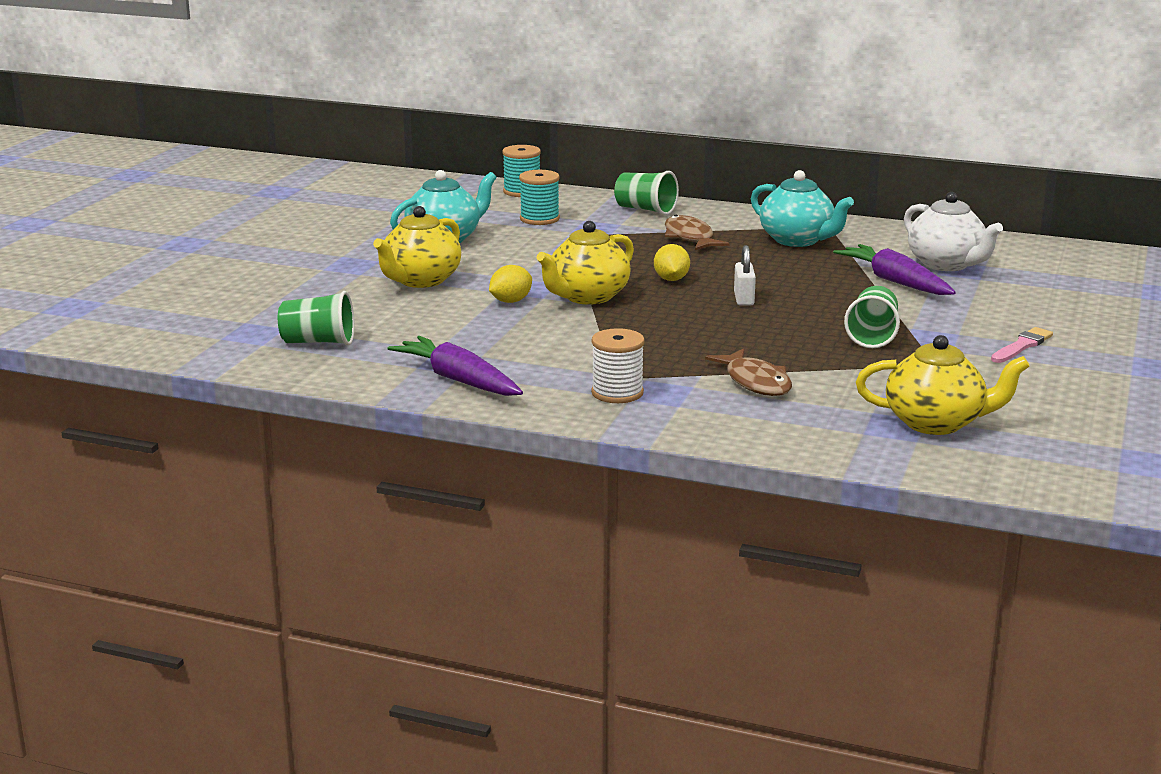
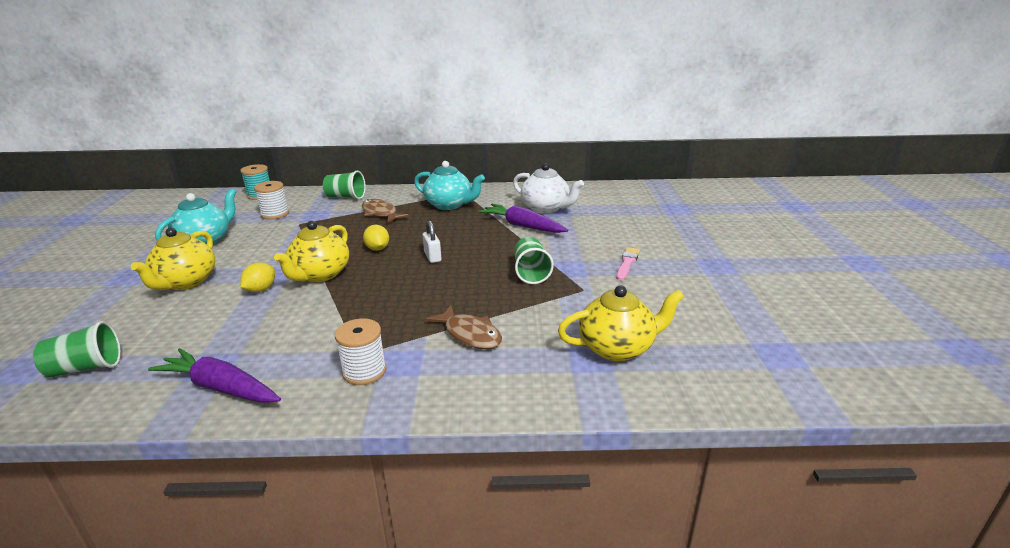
camera: 20 degrees left, 5 degrees up
(539, 219) = (275, 214): turquoise spool -> white spool

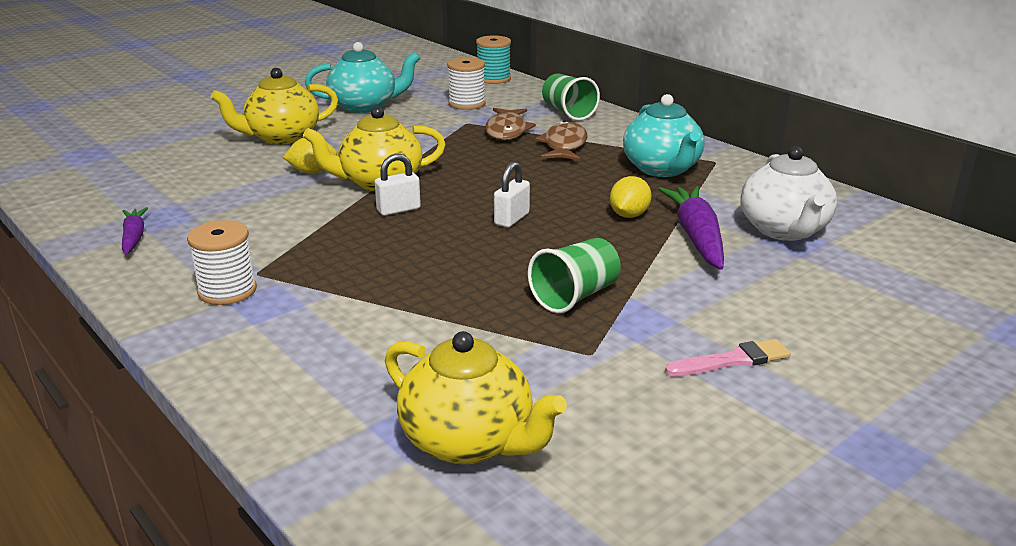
camera: 50 degrees right, 0 degrees up
(86, 368) = (111, 173): green cup -> none
(220, 387) = (134, 237): purple carrot -> purple carrot, size x0.57
(364, 281) = (398, 210): none -> white padlock
(377, 249) = (479, 182): yellow lemon -> yellow lemon (629, 215)
(470, 334) = (368, 318): brown fish -> brown fish (507, 131)

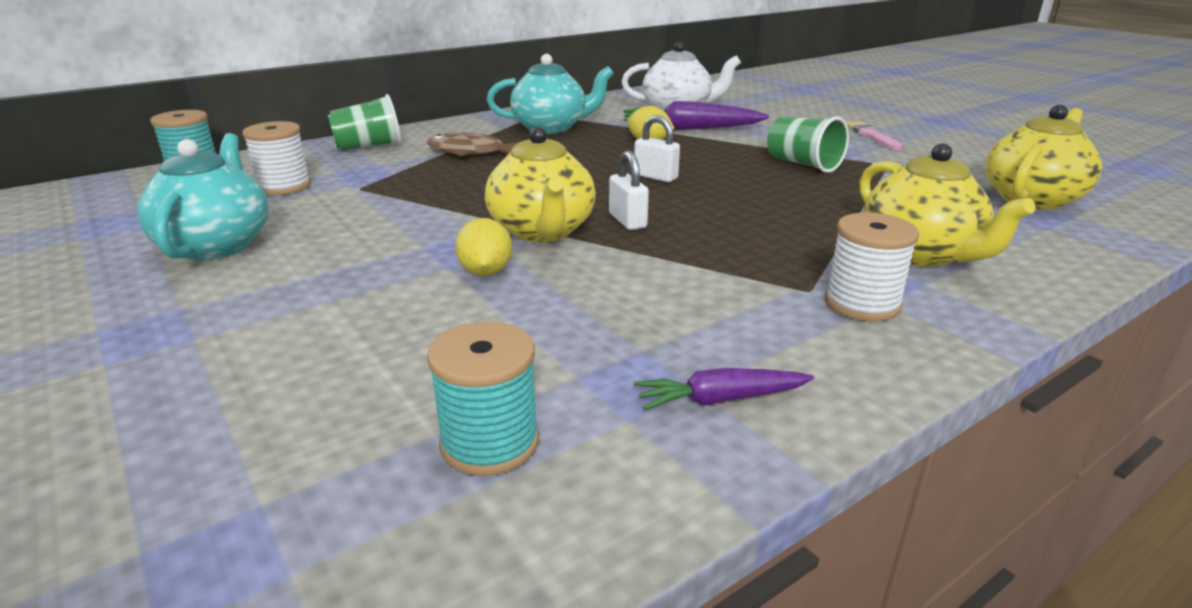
camera: 85 degrees left, 0 degrees up
(129, 188) = (490, 443): none -> turquoise spool
(281, 137) = (311, 304): yellow teapot -> yellow teapot (921, 254)
(507, 131) = (407, 171): brown fish -> none

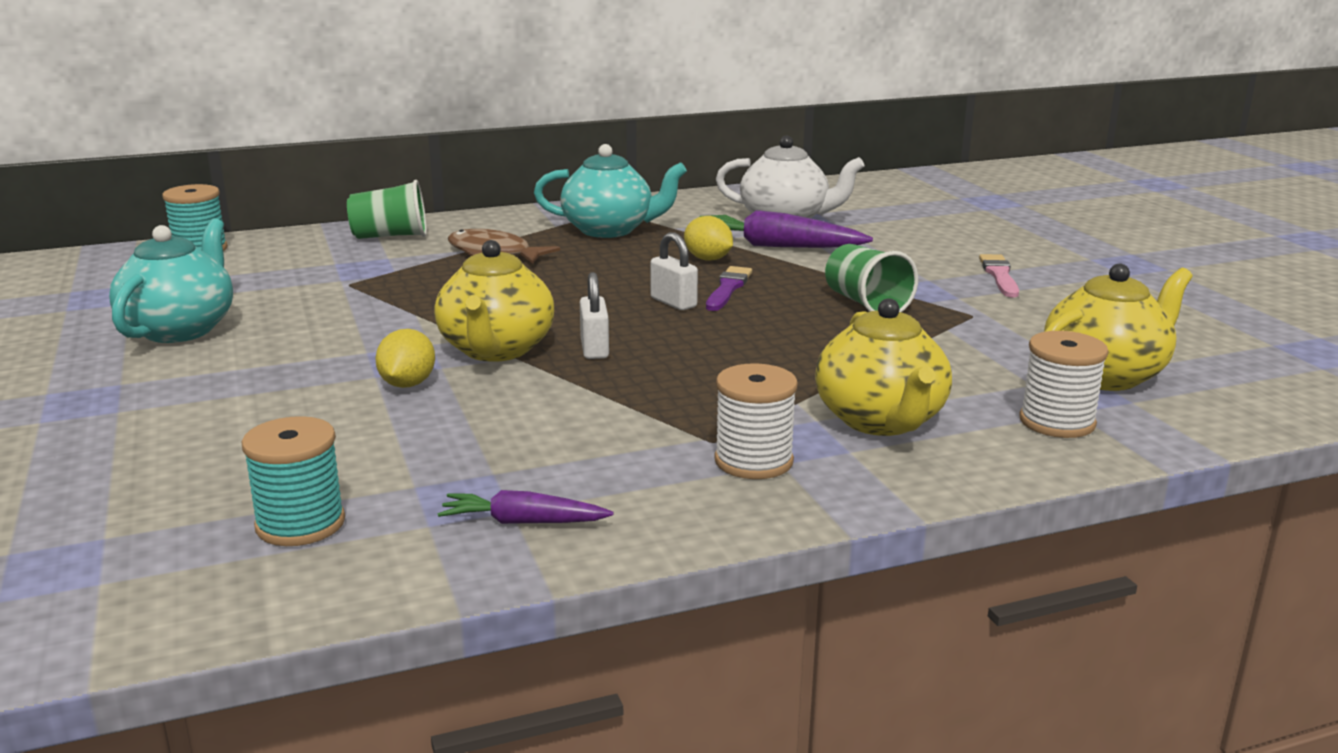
camera: 15 degrees right, 5 degrees down
(284, 186) = (276, 275): white spool -> white spool (1057, 422)
(687, 162) = (728, 288): none -> purple brush

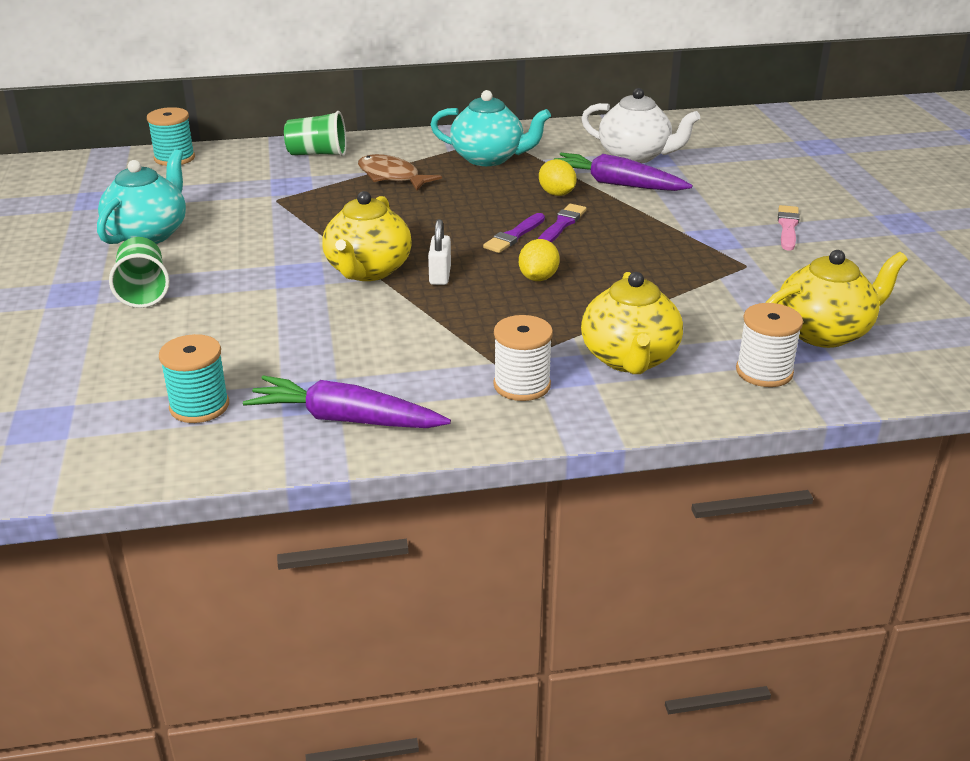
camera: 10 degrees right, 10 degrees up
(407, 384) = (296, 296): yellow lemon -> yellow lemon (538, 278)
(523, 522) = (345, 419): purple carrot -> purple carrot, size x1.75
(673, 303) = (514, 236): white padlock -> purple brush
(866, 304) = (665, 248): green cup -> green cup (143, 291)

